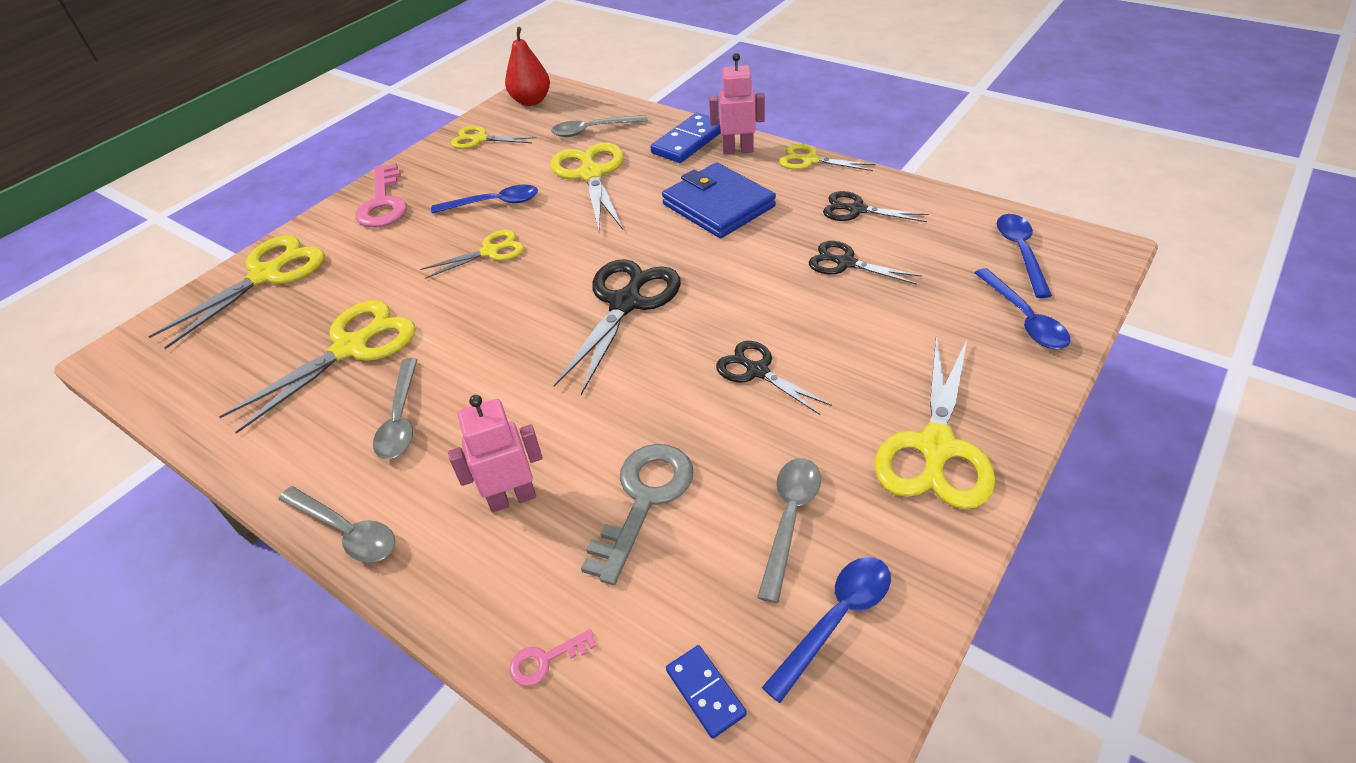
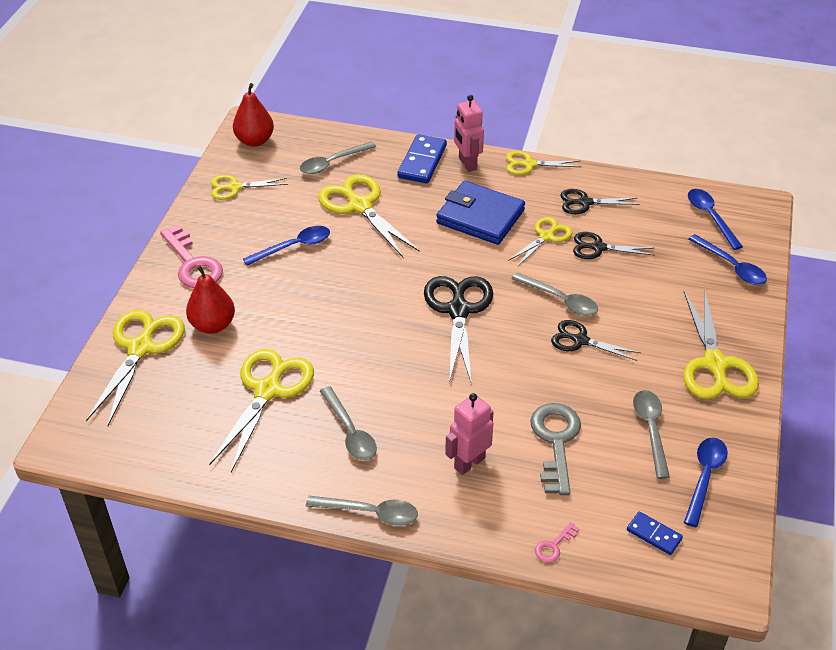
camera: 25 degrees left, 0 degrees up
(353, 266) = (213, 325): none -> red pear
(490, 251) = (322, 290): yellow scissors -> yellow scissors (546, 236)
(738, 150) = (467, 164): pink robot -> pink robot turned 90 degrees counterclockwise
(760, 315) = (560, 300): none -> grey spoon

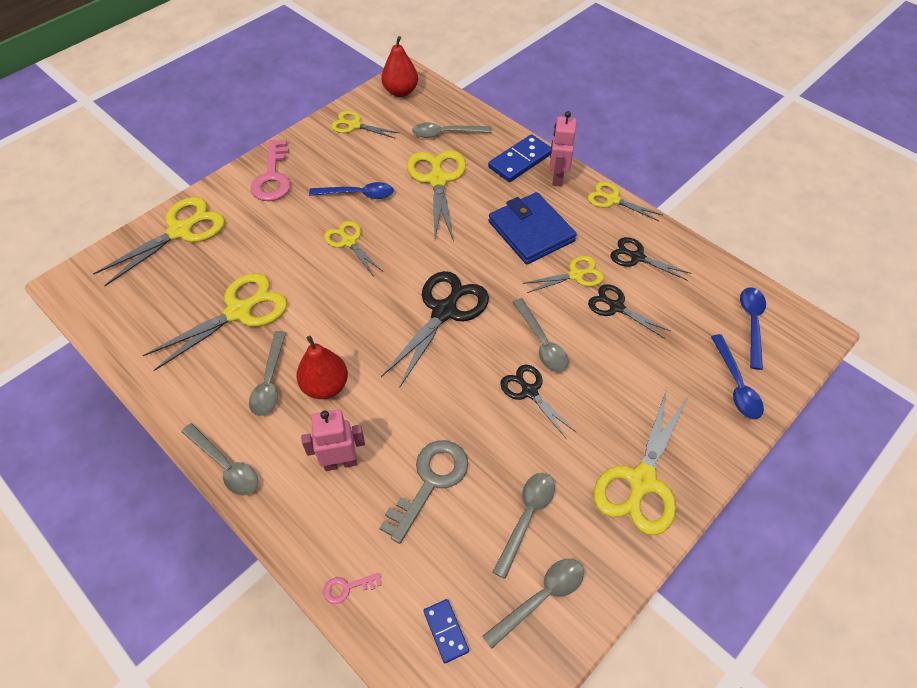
camera: 30 degrees right, 10 degrees up
(213, 325) = (245, 235): red pear -> red pear (325, 386)
(321, 290) = (348, 241): none -> yellow scissors
(704, 477) = (541, 598): blue spoon -> grey spoon

